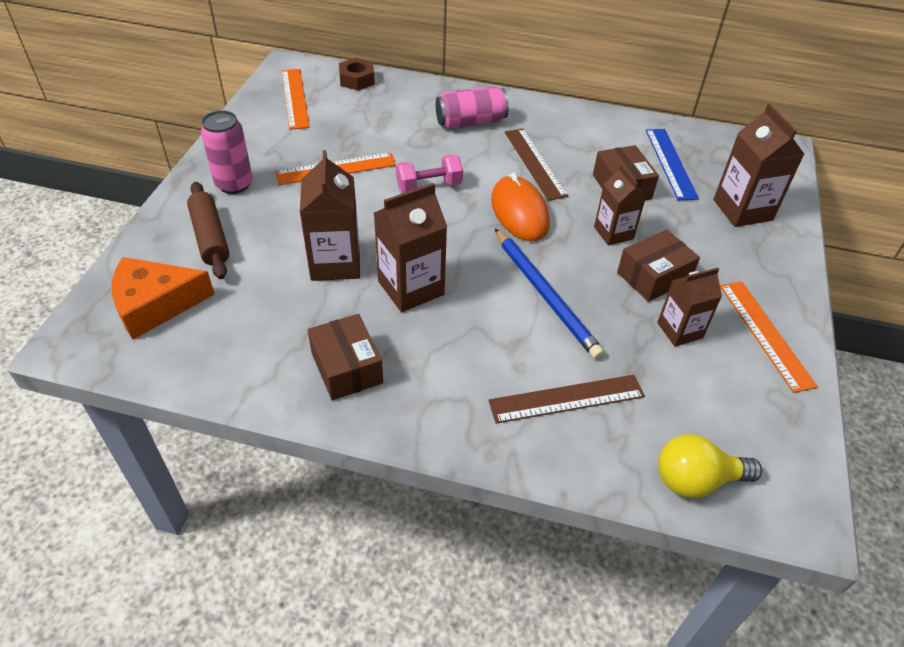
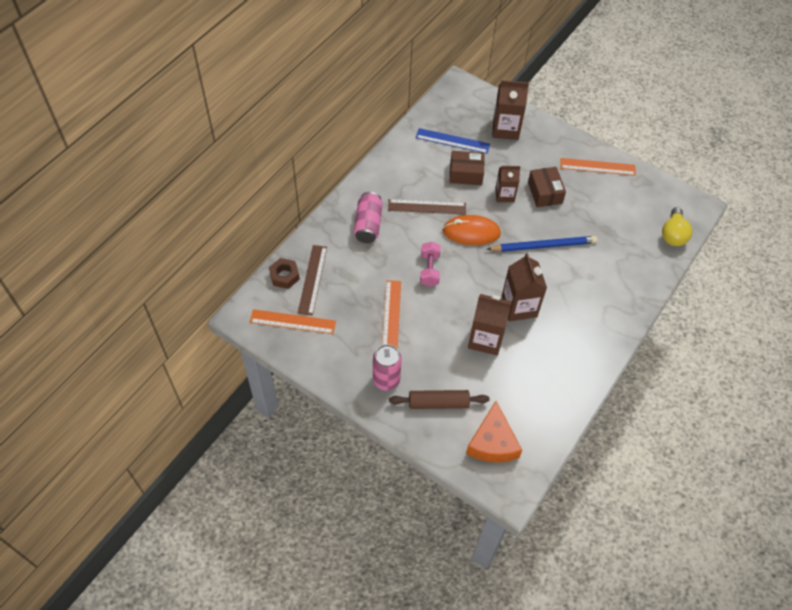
camera: 70 degrees left, 10 degrees up
(346, 368) = (570, 353): brown box -> none
(566, 398) = (616, 264): brown ruler -> brown ruler (312, 279)
(679, 330) = (585, 199): brown carton -> none

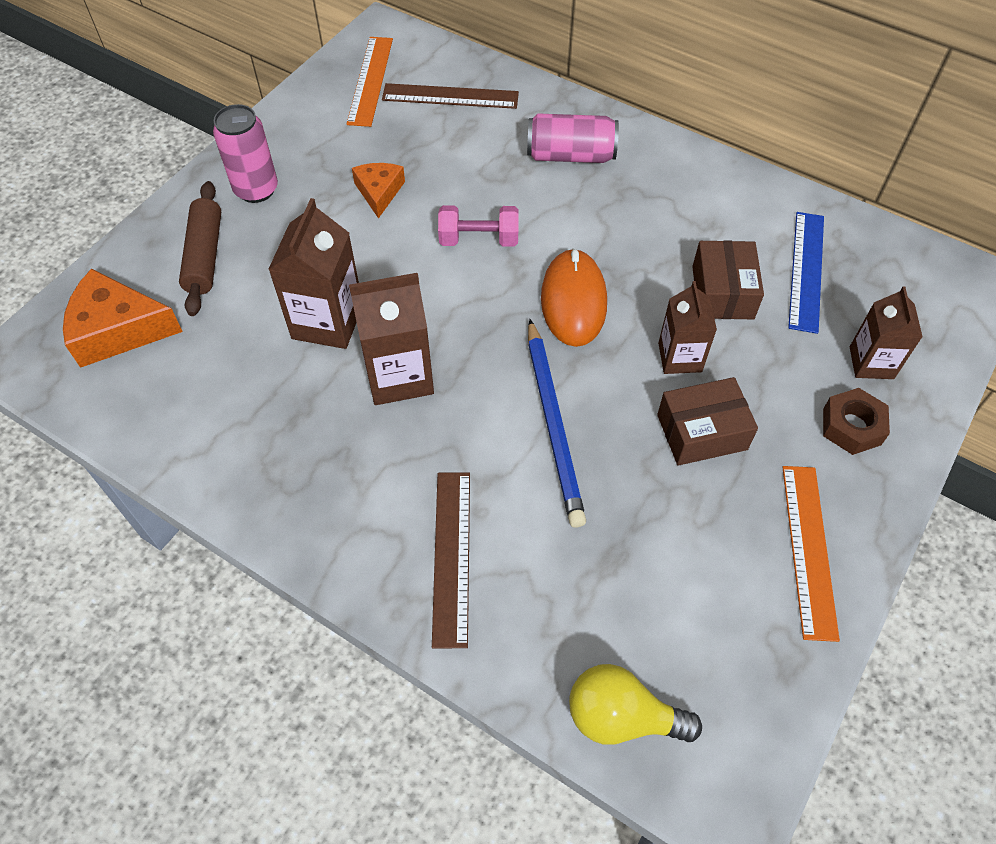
camera: 90 degrees right, 0 degrees up
(284, 276) = (455, 66): brown nut -> brown nut (851, 426)
(391, 316) = (379, 192): orange ruler -> orange cheese
(427, 207) = (625, 233): brown ruler -> brown ruler (451, 556)
(505, 129) = (871, 363): brown carton -> brown carton, size x0.65

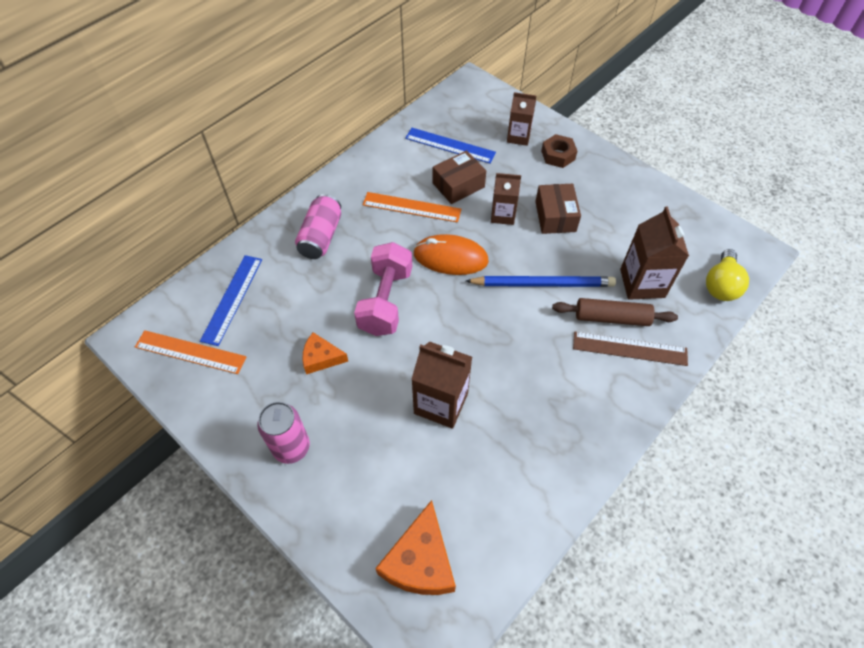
camera: 80 degrees left, 0 degrees up
(204, 256) = (355, 490): brown rolling pin -> brown rolling pin (612, 318)
(399, 376) = (495, 362): brown carton -> brown carton (642, 283)
(450, 96) = (232, 299): brown ruler -> blue ruler
(479, 239) = (385, 301): pink dumbbell -> pink dumbbell, size x1.57
(722, 292) = (458, 185): brown box -> brown box turned 45 degrees counterclockwise
(809, 549) = (629, 190): orange ruler -> orange ruler (411, 207)

